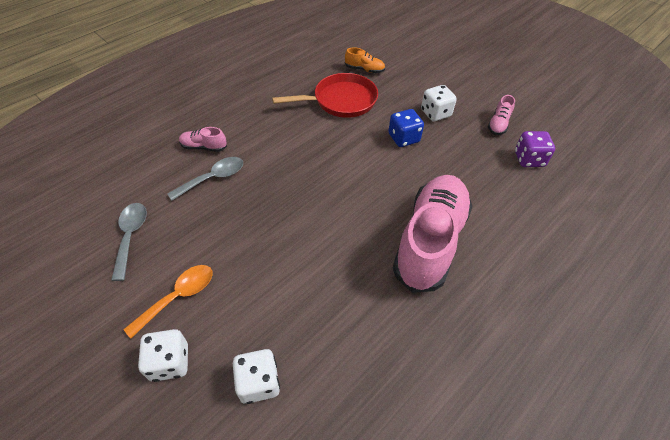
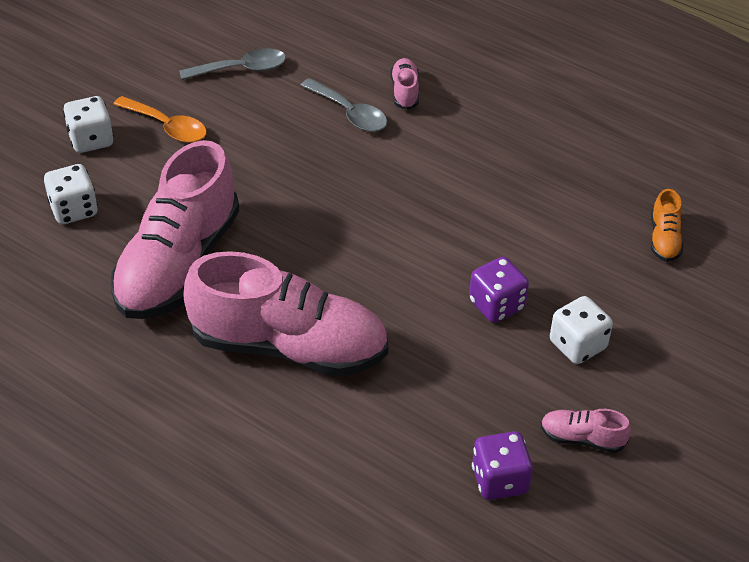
camera: 80 degrees right, 5 degrees down
(340, 101) = (562, 218): red pan -> none
(341, 302) = (178, 264): none -> pink shoe
(403, 138) = (496, 305): blue dice -> purple dice

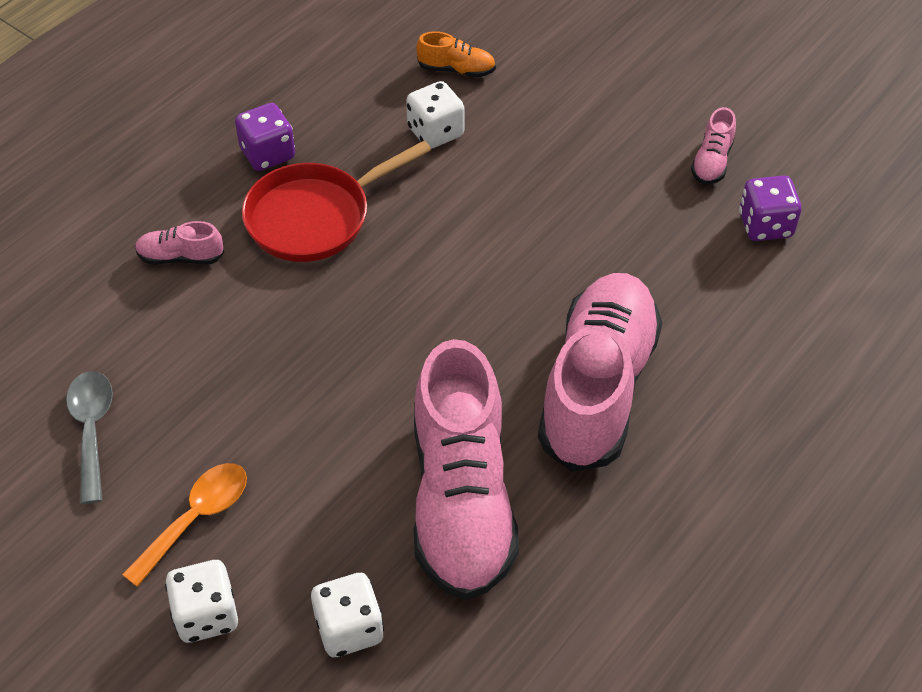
camera: 85 degrees left, 5 degrees up
(178, 264) = (461, 500): pink shoe -> pink shoe turned 60 degrees clockwise
(349, 113) = (210, 314): grey spoon -> none
(459, 161) = (315, 216): none -> red pan
(496, 305) = (541, 206): purple dice -> purple dice (268, 154)
(577, 345) = (596, 150): white dice -> white dice (435, 132)

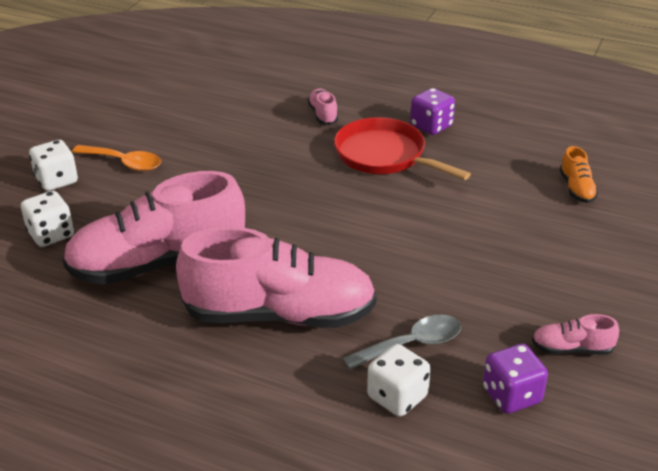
camera: 75 degrees right, 15 degrees down
(92, 430) = (179, 115): grey spoon -> grey spoon (411, 345)
(435, 132) = (501, 191): white dice -> white dice (397, 397)

